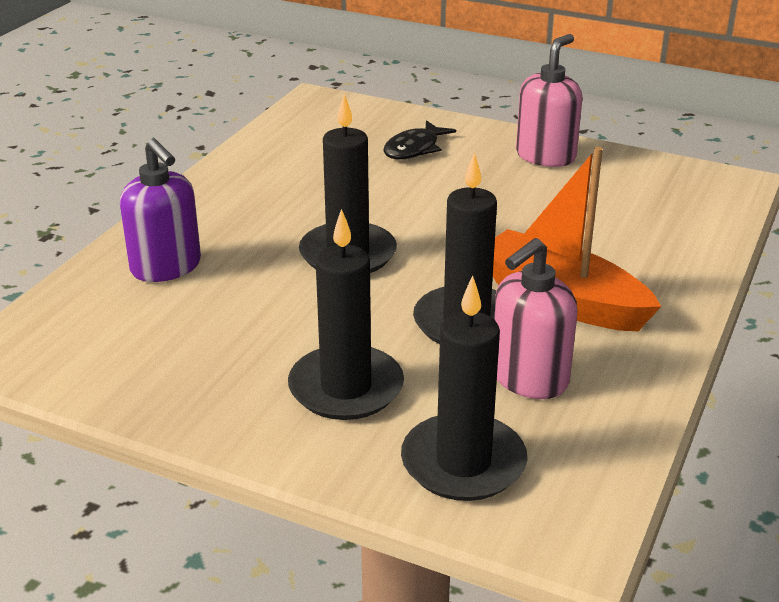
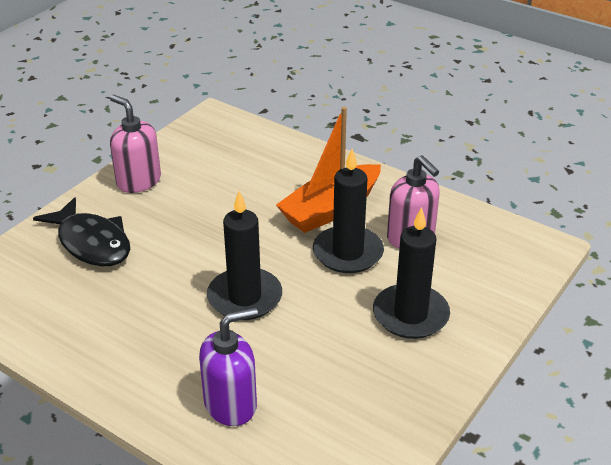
camera: 80 degrees left, 5 degrees up
(414, 149) = (91, 243): black fish -> black fish, size x1.60
(463, 463) = (486, 275): black candle -> none

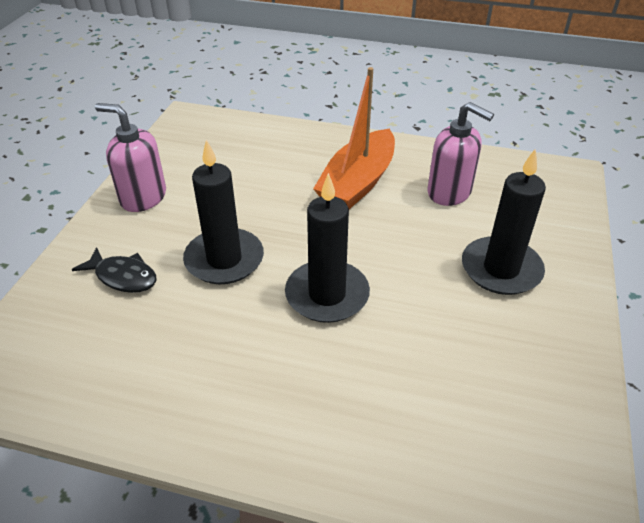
camera: 20 degrees left, 5 degrees up
(91, 243) = (123, 277): black fish -> black fish, size x0.63
(231, 404) = (385, 425): purple soap dispenser -> none
(348, 253) = (401, 221): black candle -> black candle (224, 259)

